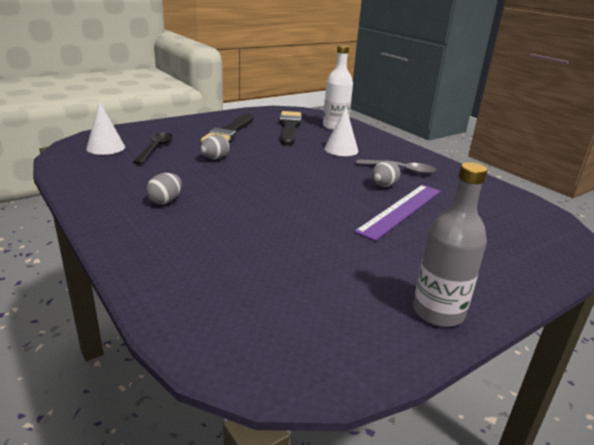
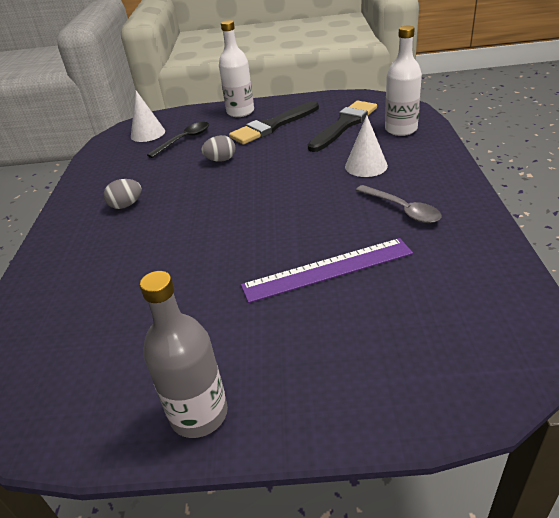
camera: 40 degrees right, 10 degrees up
(184, 125) = (240, 112): none -> white bottle
(383, 186) = (351, 229): grey egg -> none

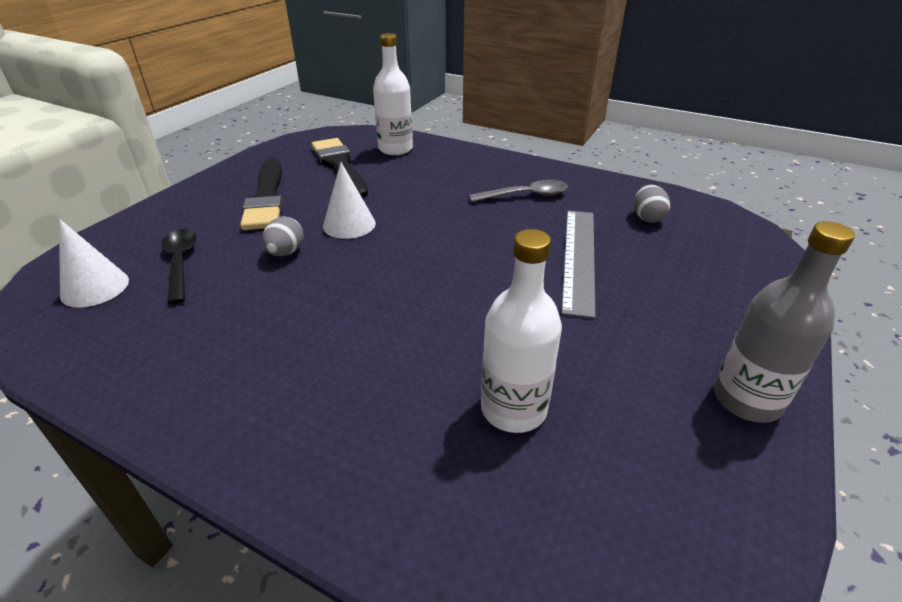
camera: 65 degrees left, 0 degrees up
(126, 205) = (280, 359): grey egg -> grey egg (647, 218)
(240, 112) = (189, 205): white bottle -> white bottle (513, 409)
(328, 269) = (579, 258): purple ruler -> grey ruler
(366, 166) = (433, 184): white cone -> white cone (349, 224)

